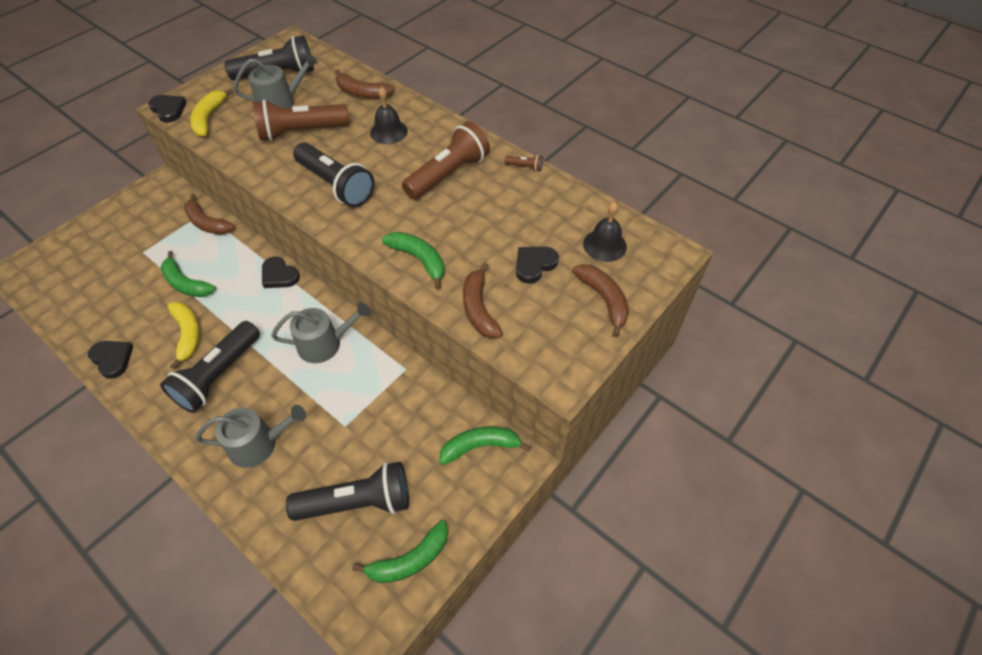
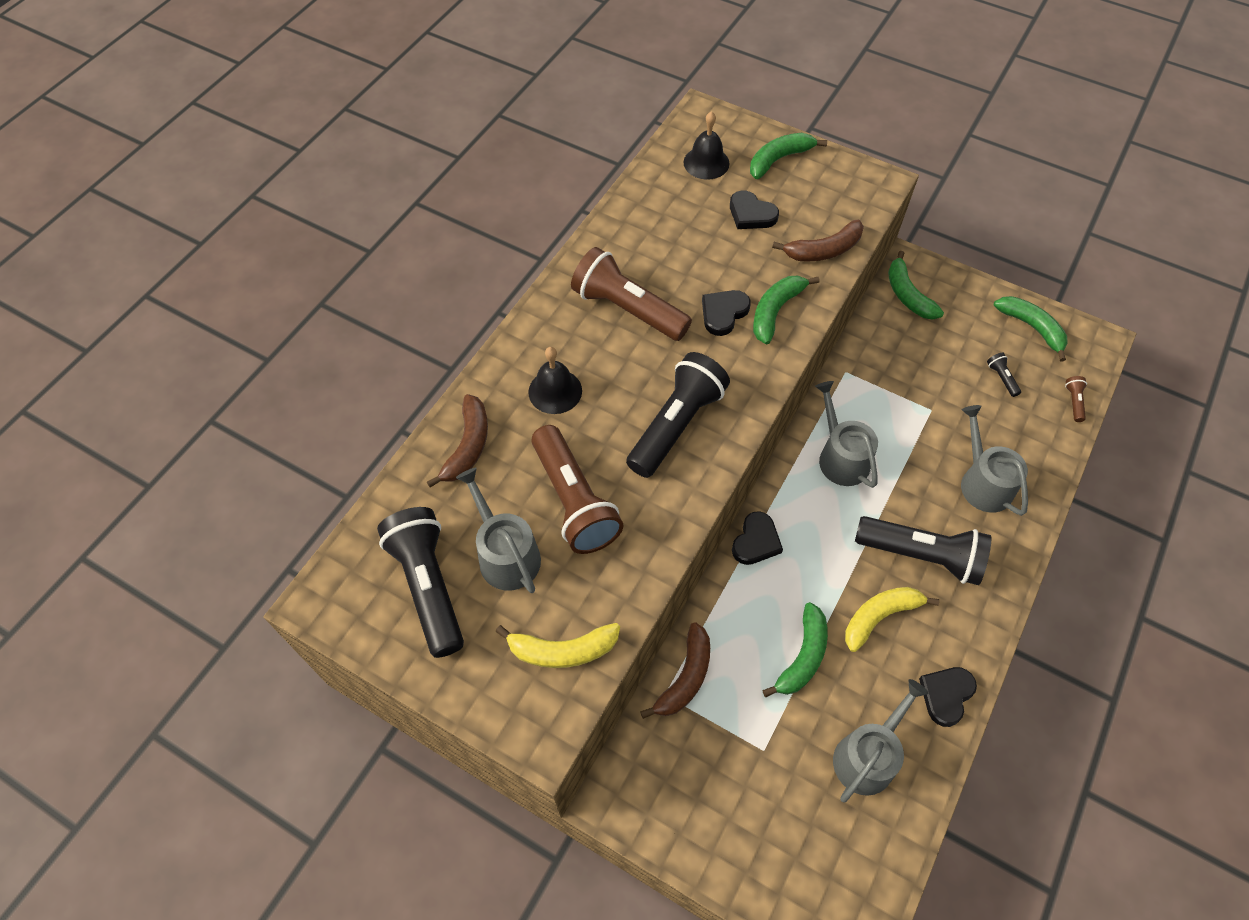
camera: 100 degrees left, 5 degrees up
(105, 303) = (868, 756): none -> grey watering can
(168, 110) = (549, 730): black heart -> black heart (723, 313)
(358, 502) = (1001, 378): black flashlight -> black flashlight, size x0.40
(525, 167) = (598, 238): brown flashlight -> brown flashlight (1074, 402)
(604, 300) = (779, 159): brown banana -> green banana

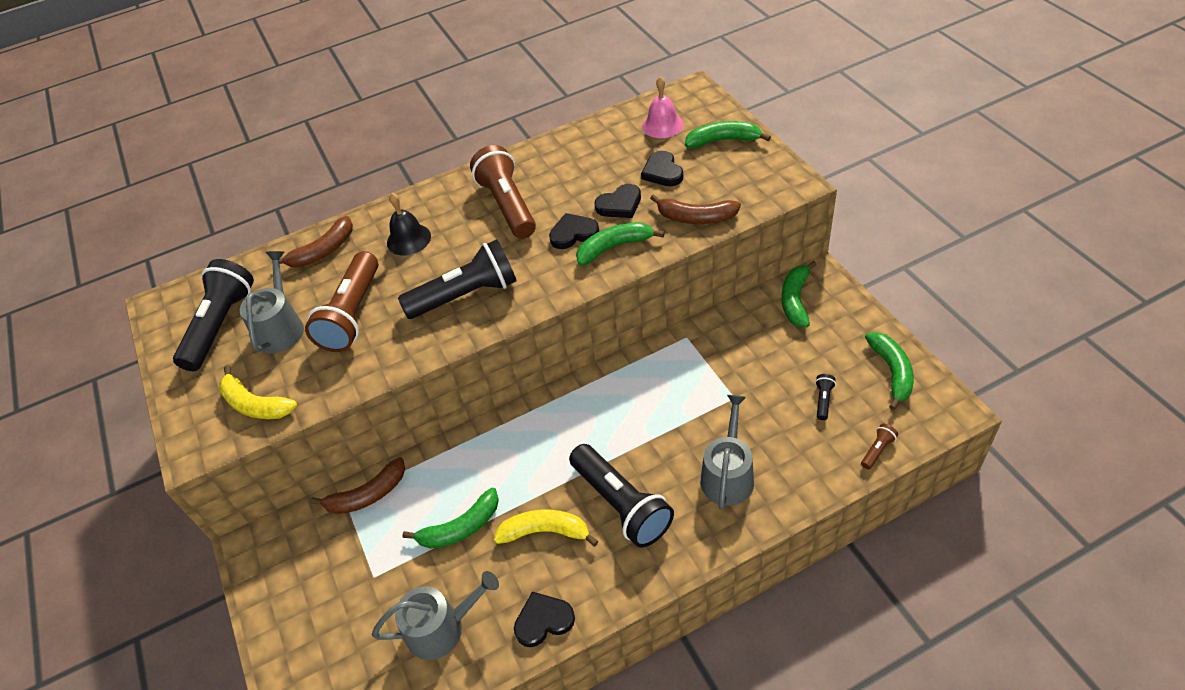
camera: 40 degrees right, 10 degrees down
(706, 163) = (662, 125): black bell -> pink bell
(756, 541) = (502, 428): black heart -> black heart (620, 205)
(840, 457) = (623, 398): grey watering can -> none

